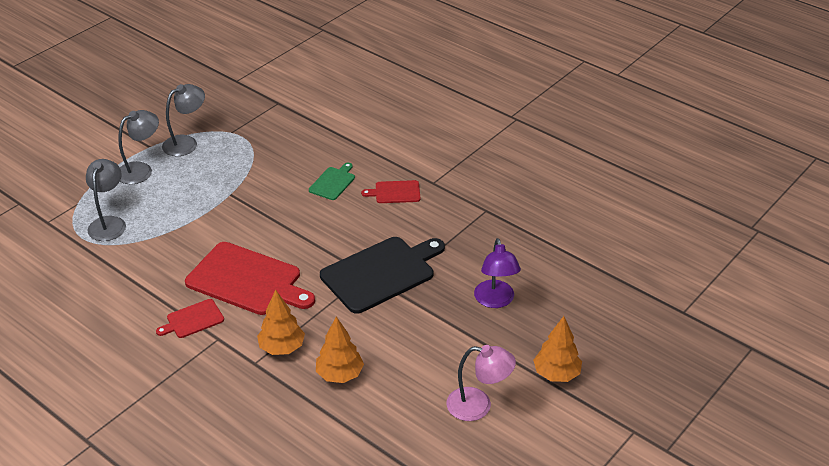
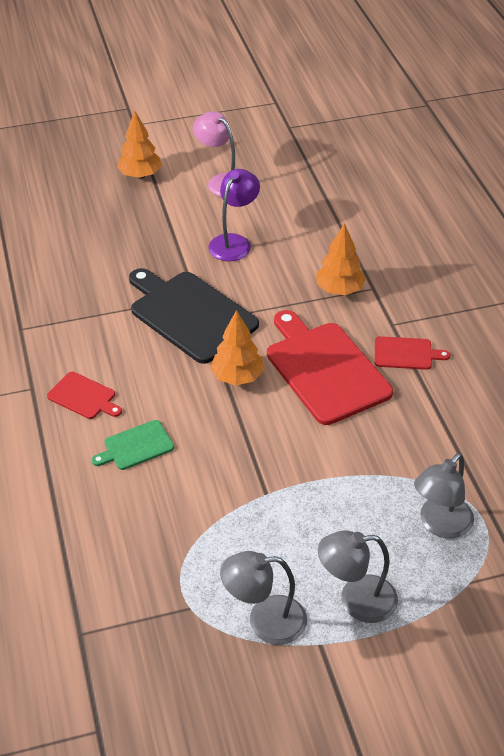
camera: 145 degrees left, 5 degrees up
(340, 375) = (307, 247): orange tree -> orange tree (237, 377)
(381, 273) = (190, 315): black cutting board -> black cutting board turned 45 degrees clockwise
(495, 301) = (119, 244): purple lamp -> purple lamp (234, 242)

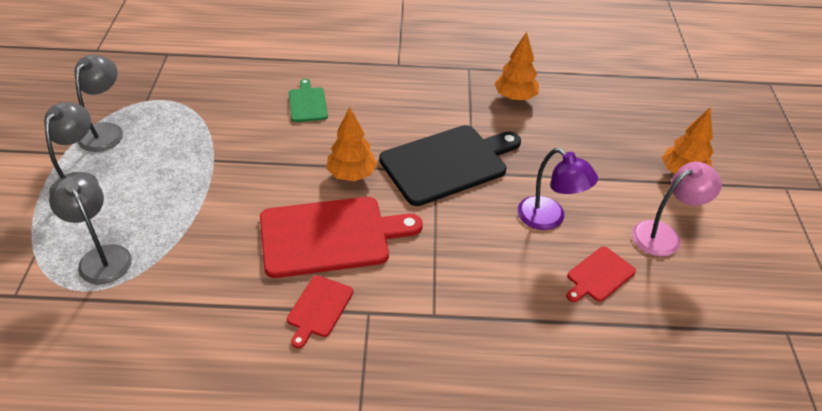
camera: 105 degrees right, 0 degrees up
(84, 396) = (375, 87): red cutting board -> red cutting board (599, 275)
(339, 290) = (442, 284): orange tree -> orange tree (515, 97)

